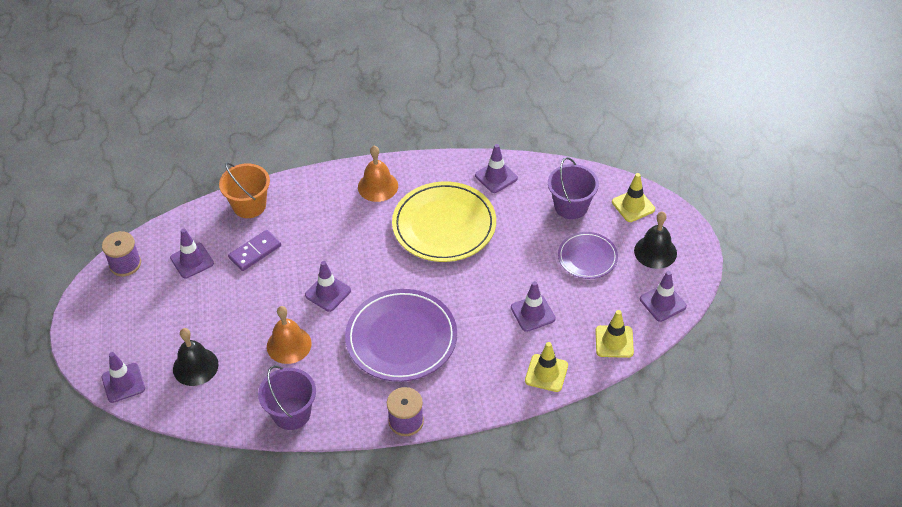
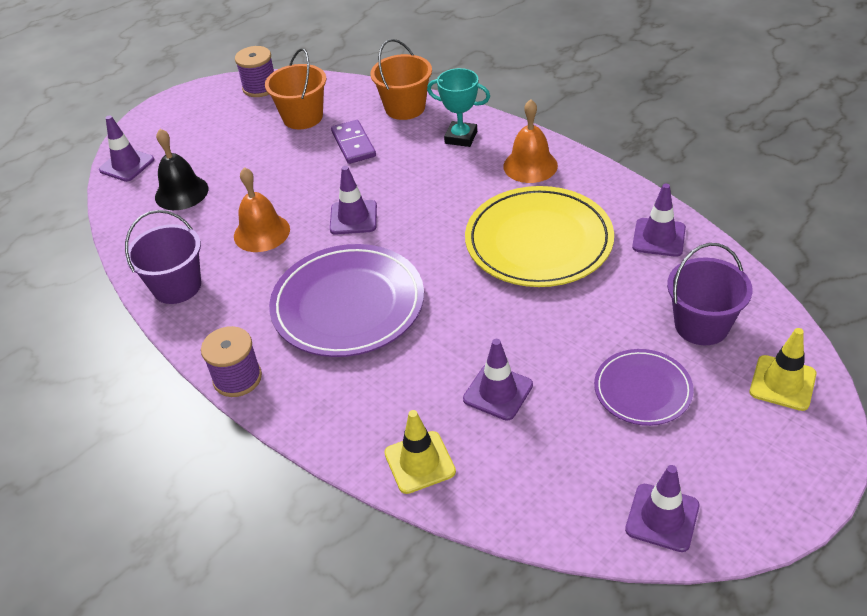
camera: 55 degrees right, 5 degrees down
(192, 261) = (302, 117): purple traffic cone -> orange bucket
(255, 252) = (353, 144): purple domino -> purple domino turned 60 degrees clockwise
(313, 199) = (461, 137): none -> turquoise trophy
(614, 341) = (539, 503): yellow traffic cone -> none
(655, 252) = (738, 454): black bell -> none

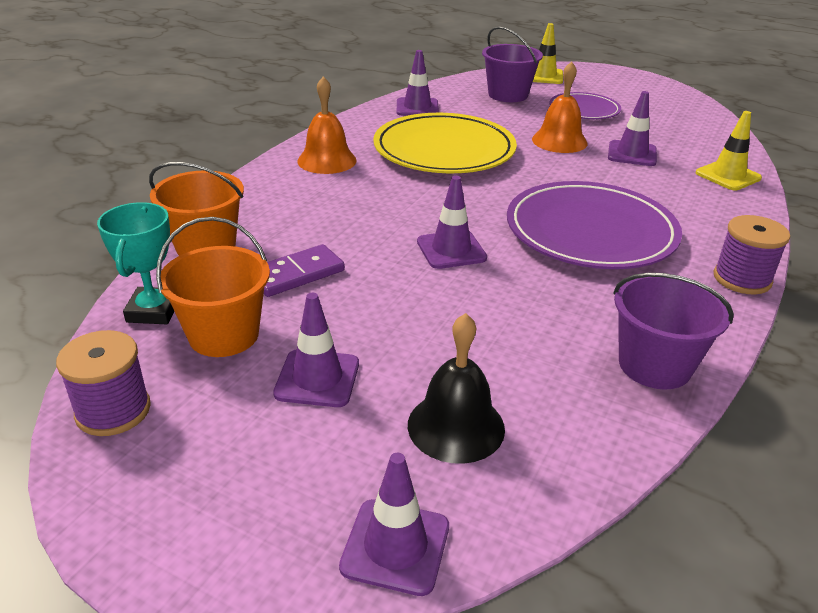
camera: 110 degrees left, 10 degrees down
(261, 232) = (511, 315): orange bell -> orange bell (559, 141)
(461, 137) = (276, 201): turquoise trophy -> turquoise trophy (153, 311)
(662, 517) = (680, 103): purple traffic cone -> purple traffic cone (317, 378)

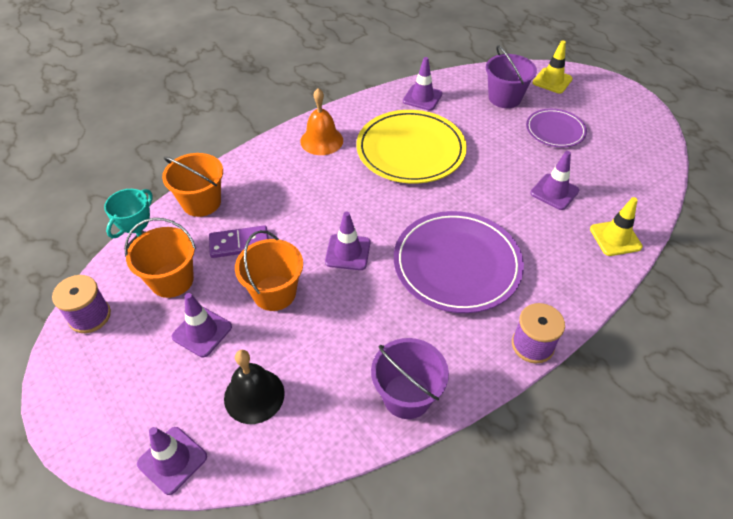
camera: 25 degrees right, 15 degrees up
(389, 311) = (274, 293): none -> orange bucket
(559, 141) = (506, 162): orange bell -> none

